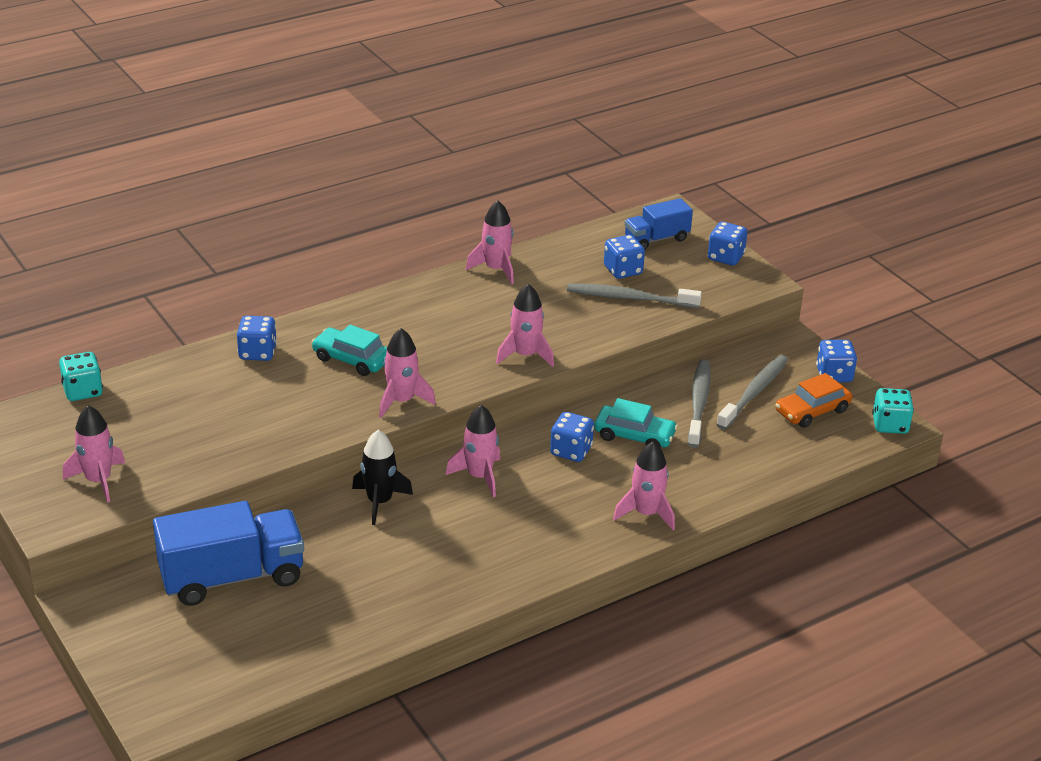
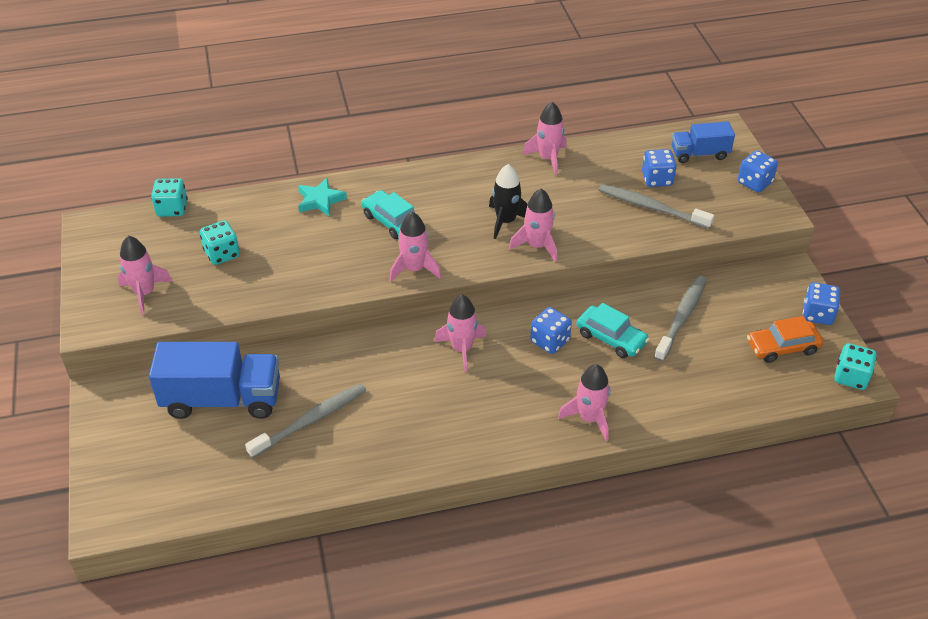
camera: 20 degrees right, 10 degrees up
(170, 425) = (222, 254): none -> turquoise dice
(257, 352) = (320, 200): blue dice -> turquoise star
(379, 502) = (369, 355): black rocket -> black rocket (506, 221)
(753, 393) = (735, 317): grey toothbrush -> grey toothbrush (310, 421)

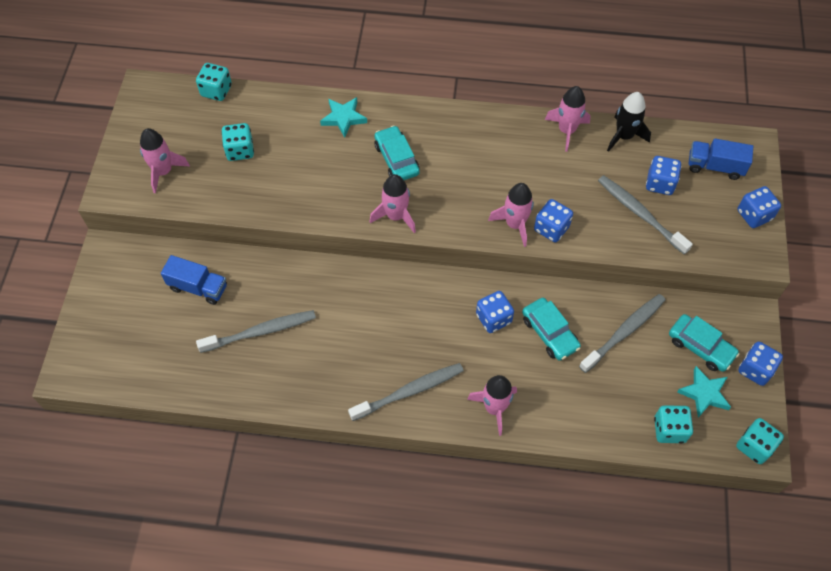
camera: 20 degrees right, 15 degrees up
(222, 399) = (198, 287): blue truck -> blue truck, size x0.57
(462, 349) = (413, 302): pink rocket -> none
(495, 429) = (409, 392): none -> grey toothbrush
(506, 221) = (498, 189): black rocket -> black rocket (624, 136)
(574, 240) = (551, 228): none -> blue dice
(758, 310) = (700, 347): none -> turquoise car
(766, 387) = (669, 430): none -> turquoise dice
(782, 347) = (704, 393): orange car -> turquoise star

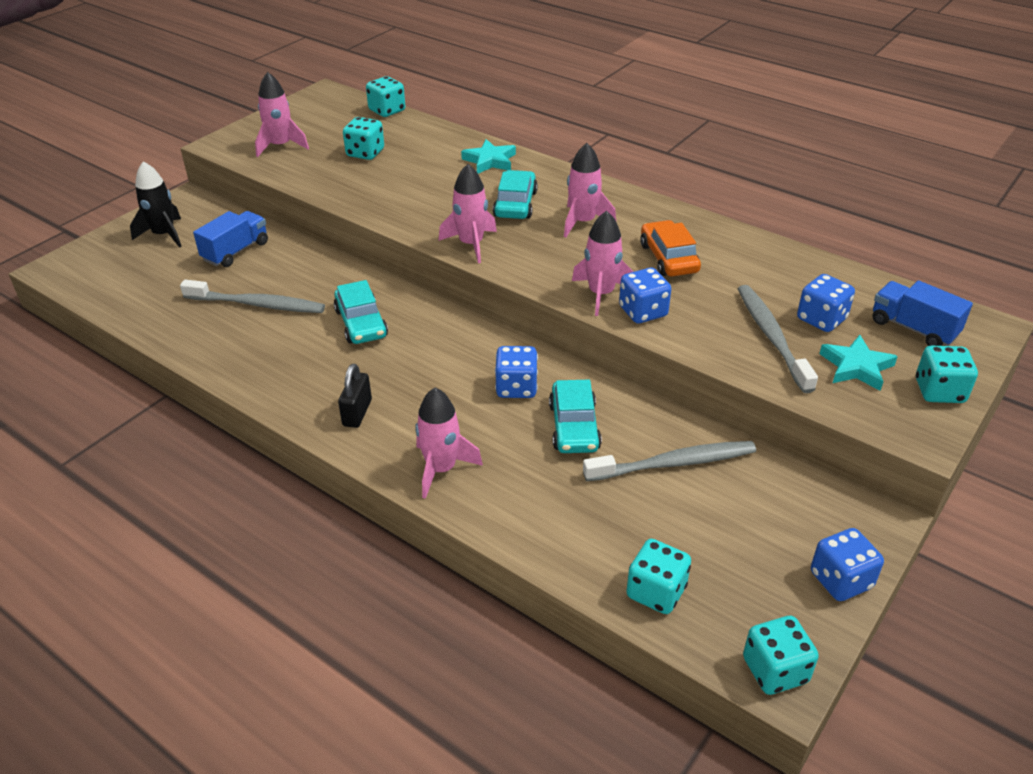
camera: 30 degrees right, 20 degrees down
(198, 287) = (236, 251): blue truck -> blue truck turned 105 degrees counterclockwise
(409, 392) = (357, 413): grey toothbrush -> black padlock
(536, 168) = (669, 258): none -> orange car
(566, 130) = (734, 240): pink rocket -> pink rocket (583, 222)
(624, 136) = (805, 266): black rocket -> black rocket (164, 235)
(700, 347) = (773, 521): turquoise car -> turquoise car (361, 323)
(704, 393) = (740, 574): turquoise star -> turquoise star (856, 367)
(754, 215) = (939, 391): blue dice -> turquoise dice

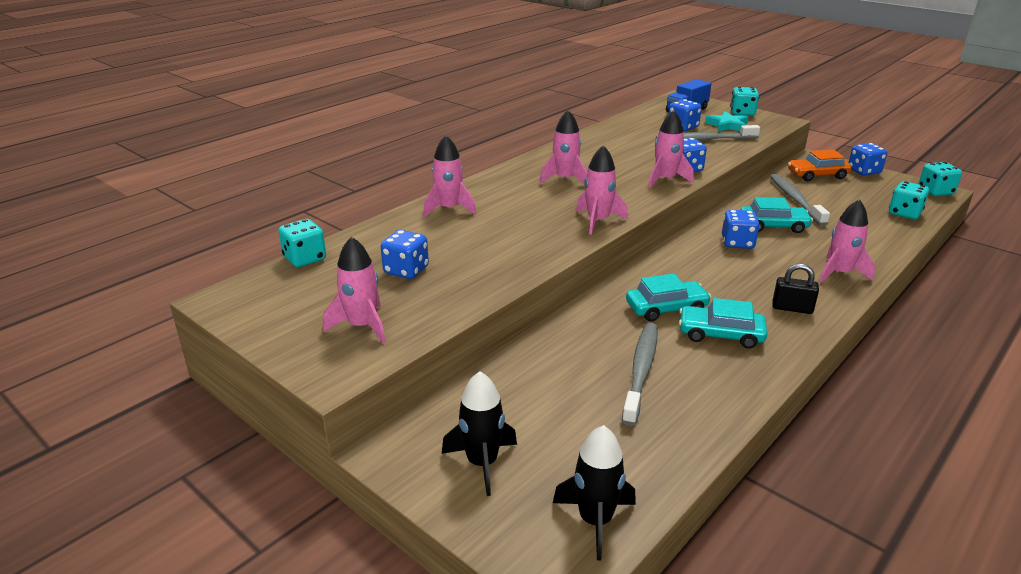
camera: 85 degrees left, 10 degrees down
(93, 281) = (595, 520): none -> black rocket
(236, 251) = (533, 394): blue truck -> none
(365, 153) = (406, 270): turquoise dice -> blue dice
(490, 161) = (449, 209): turquoise star -> pink rocket
(515, 204) = (532, 201): turquoise car -> turquoise car (720, 334)
(669, 258) = (617, 157): orange car -> orange car (817, 175)

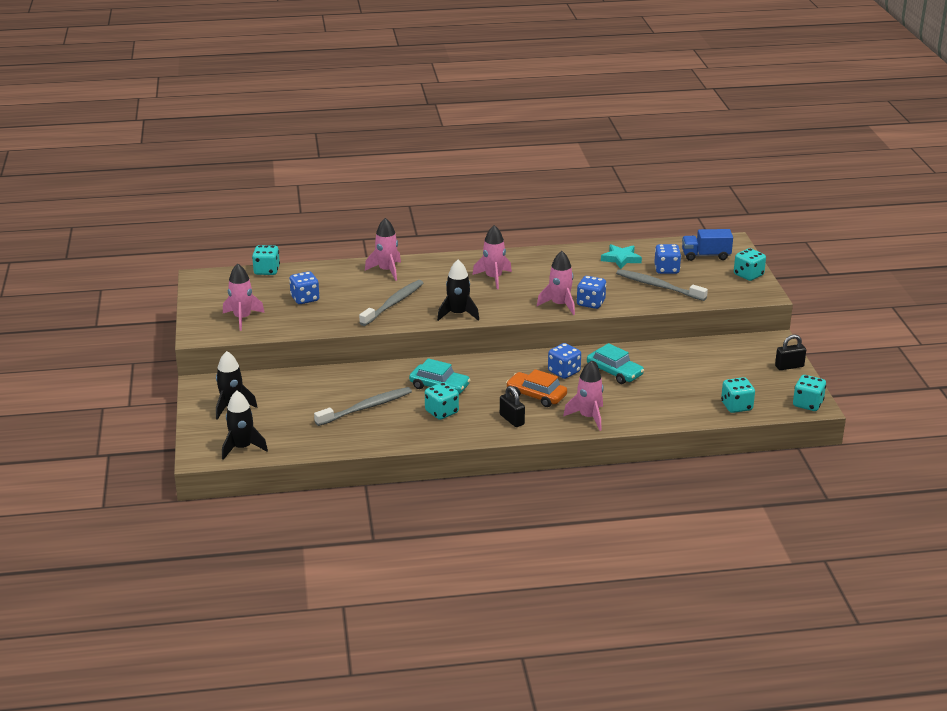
camera: 40 degrees right, 0 degrees up
(598, 221) = (458, 314): pink rocket -> black rocket
(720, 334) = (441, 412): turquoise car -> turquoise dice
(727, 125) = (707, 281): turquoise star -> turquoise star (621, 259)
(795, 200) = (675, 363): grey toothbrush -> grey toothbrush (393, 304)
(817, 175) = (740, 353): orange car -> orange car (536, 395)
(864, 171) = (789, 366): blue dice -> black padlock

